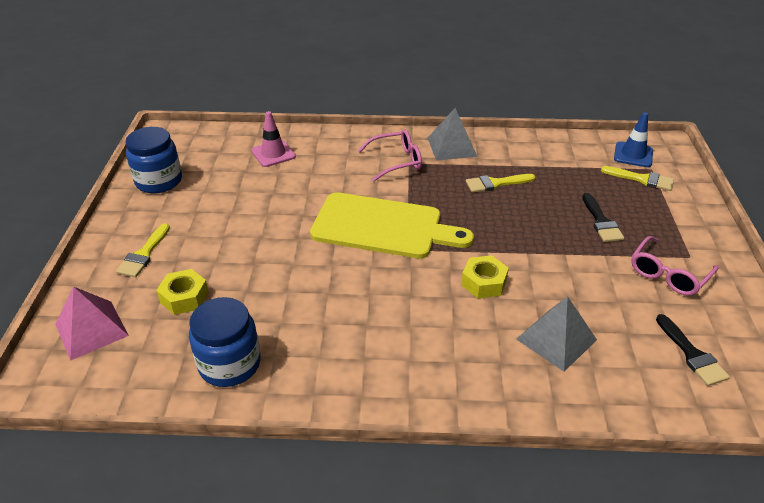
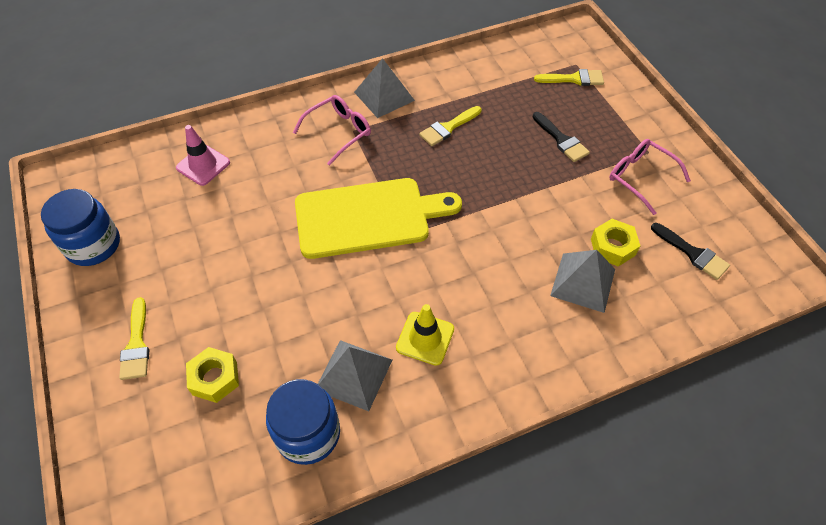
camera: 25 degrees left, 15 degrees up
(91, 329) = (137, 457): pink pyramid -> none
(296, 335) = (354, 374): none -> grey pyramid
(375, 331) = (425, 338): none -> yellow traffic cone
(484, 282) = (493, 246): yellow nut -> yellow nut (612, 247)
(633, 155) = (553, 52): blue traffic cone -> none
(668, 274) = (640, 177): pink glasses -> pink glasses turned 120 degrees clockwise

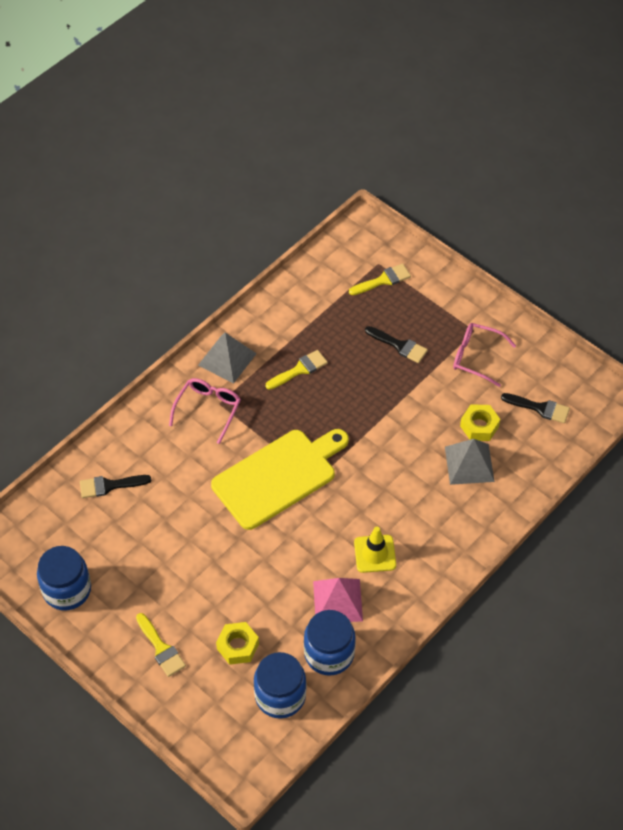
camera: 25 degrees left, 0 degrees up
(203, 165) = (109, 485): pink traffic cone -> black brush
(222, 460) = (280, 696): none -> blue jar
(354, 374) = (337, 601): grey pyramid -> pink pyramid
(448, 128) = (299, 370): yellow brush -> yellow brush turned 150 degrees counterclockwise

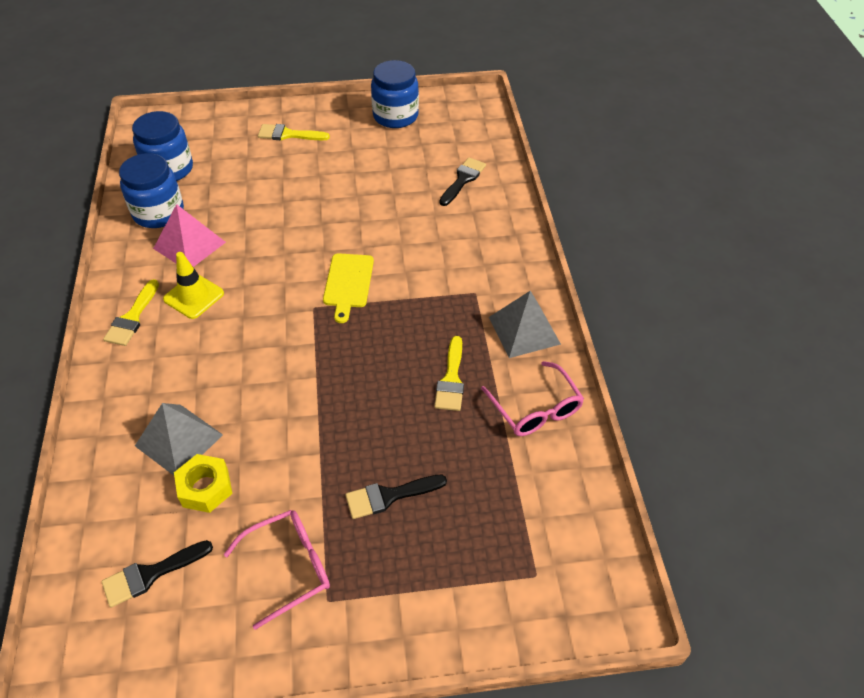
camera: 130 degrees right, 5 degrees down
(208, 409) = (476, 281): pink glasses -> pink glasses (535, 409)
(238, 646) = (235, 170): yellow nut -> none
(278, 476) = (348, 283): yellow cutting board -> yellow cutting board, size x0.52
(383, 280) = (503, 559): yellow brush -> yellow brush (132, 317)

